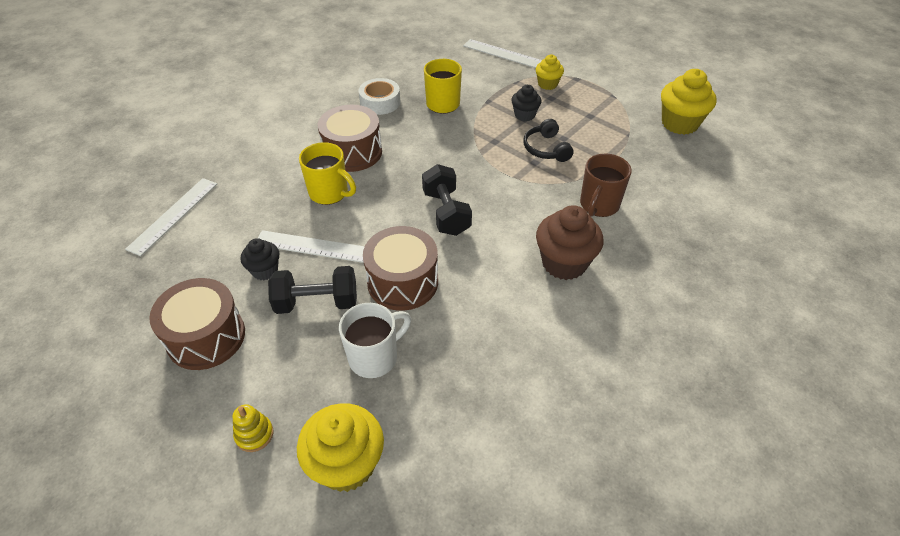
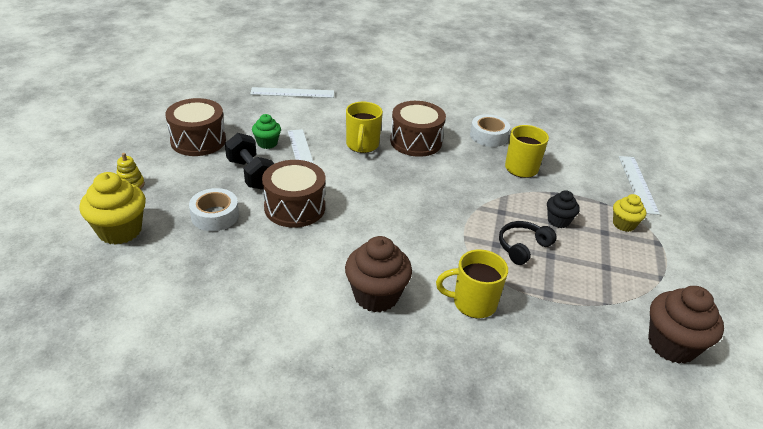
camera: 60 degrees right, 10 degrees down
(265, 270) = (267, 143): black cupcake -> green cupcake
(375, 357) = (215, 216): white mug -> white tape
(446, 213) = (386, 208): black dumbbell -> none
(598, 205) = (473, 303): brown mug -> yellow mug
(679, 123) = (671, 345): yellow cupcake -> brown cupcake

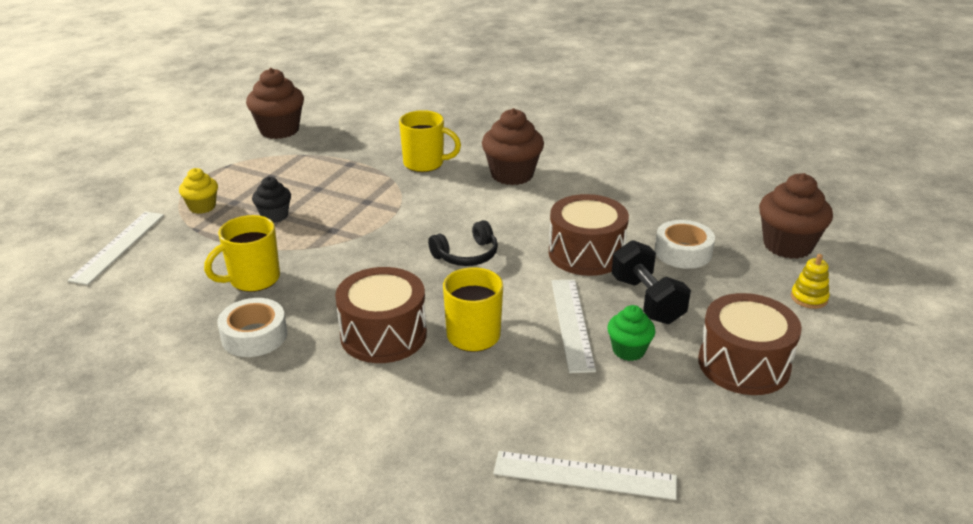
camera: 165 degrees left, 5 degrees down
(120, 230) = (787, 245): yellow cupcake -> brown cupcake
(522, 247) = (340, 197): black headphones -> black headphones (466, 255)

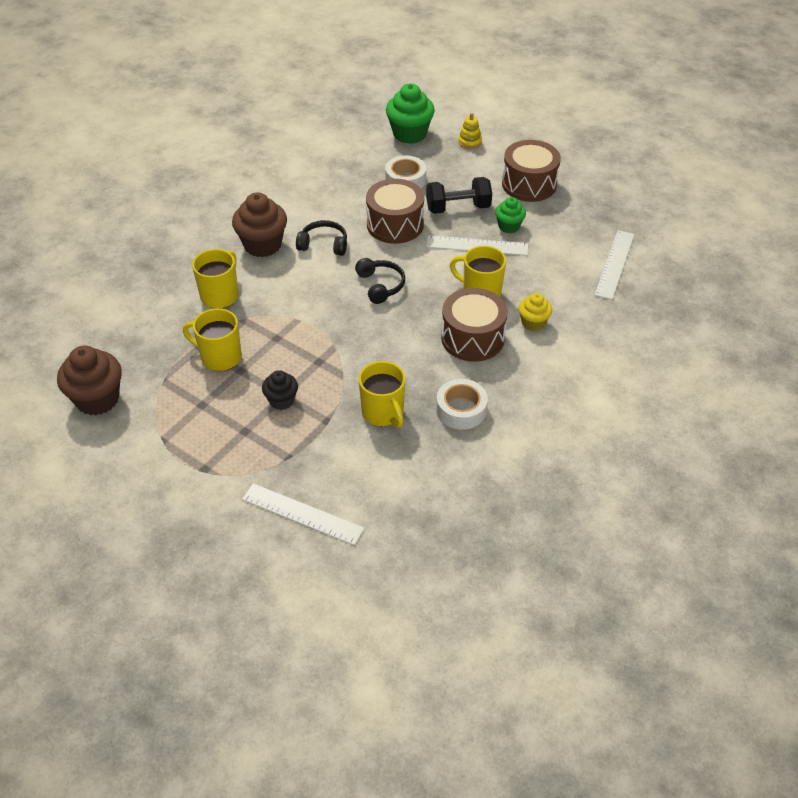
camera: 80 degrees left, 15 degrees up
(202, 207) = (246, 455): yellow cupcake -> yellow cupcake (533, 323)
(336, 176) = (220, 357): none -> yellow mug
(527, 210) = (324, 244): none -> black headphones
(787, 245) = (409, 134): brown cupcake -> green cupcake

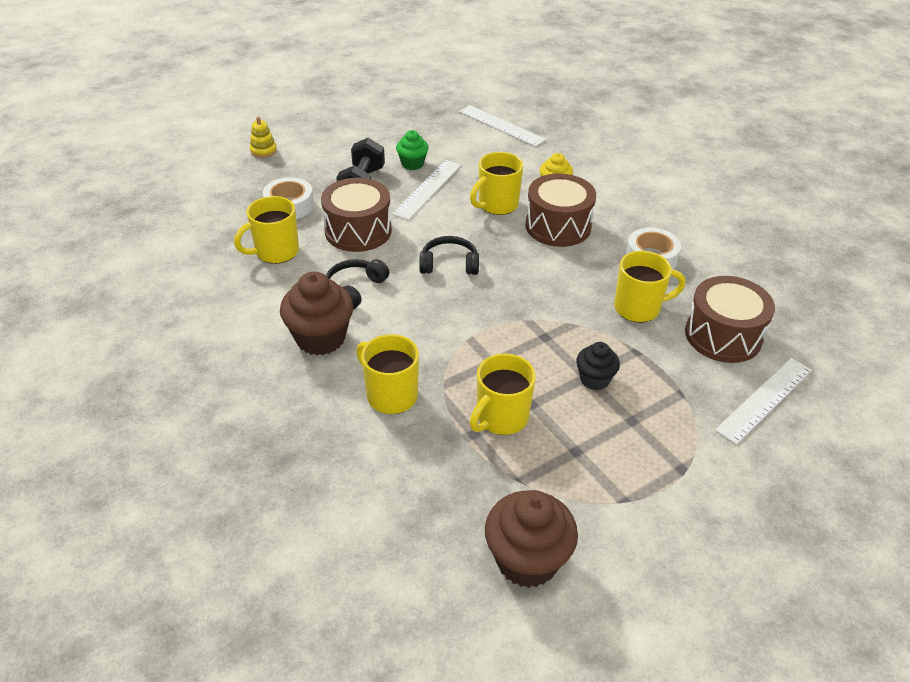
camera: 70 degrees left, 5 degrees down
(345, 192) = (275, 252): none -> yellow mug
(409, 134) = (212, 183): green cupcake -> none
(529, 184) = (359, 136): brown drum -> brown drum (723, 335)

